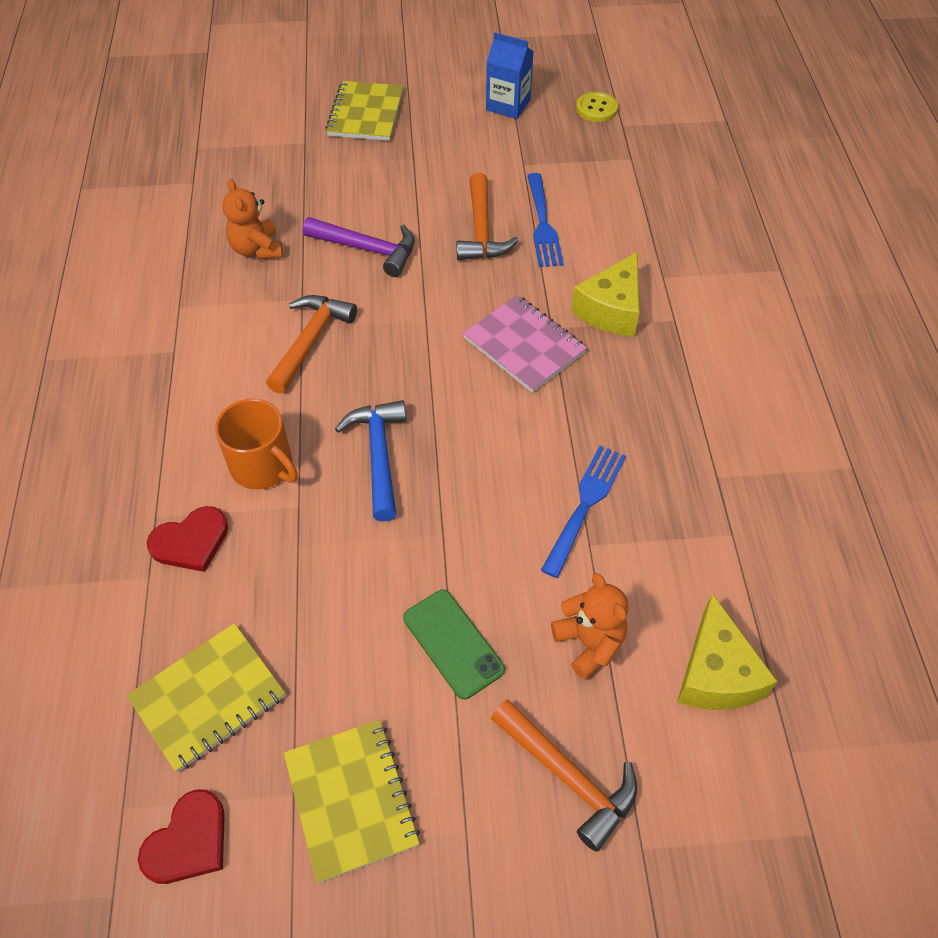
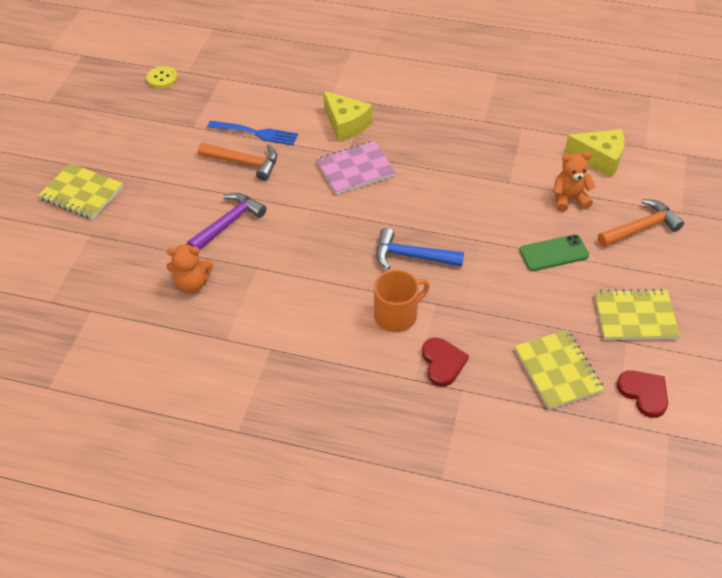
camera: 70 degrees left, 5 degrees down
(310, 341) = (299, 270): orange hammer -> none
(508, 105) = (127, 118): blue carton -> none
(585, 505) = (483, 176): blue fork -> none

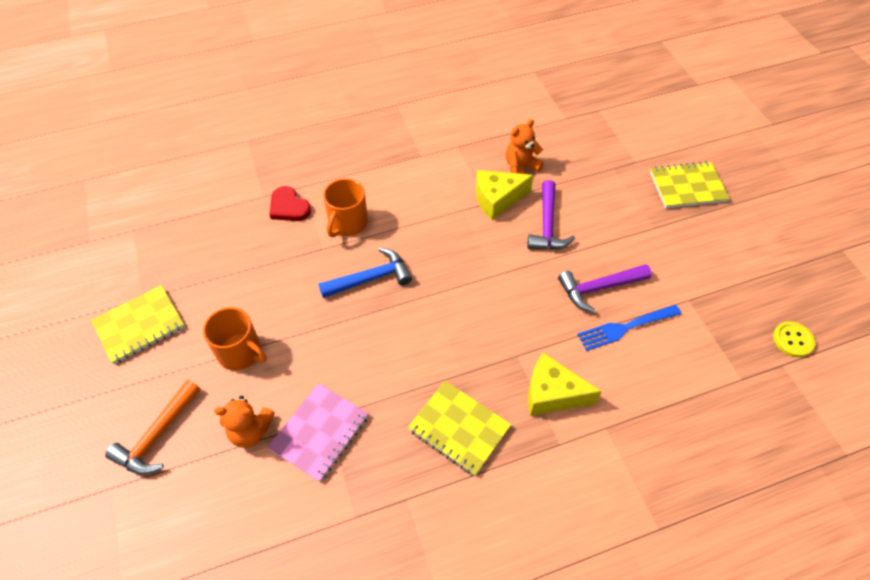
camera: 145 degrees right, 5 degrees up
(244, 162) = (599, 288): orange hammer -> purple hammer
(355, 169) = (493, 341): pink notebook -> pink notebook (319, 432)
(553, 253) = (240, 352): green phone -> orange mug
(557, 371) = (194, 245): yellow notebook -> yellow notebook (459, 428)
(569, 199) = (250, 431): orange teddy bear -> orange teddy bear turned 45 degrees clockwise
(599, 159) = (237, 518): yellow cheese -> yellow cheese (497, 199)
(644, 393) = (116, 261): red heart -> none

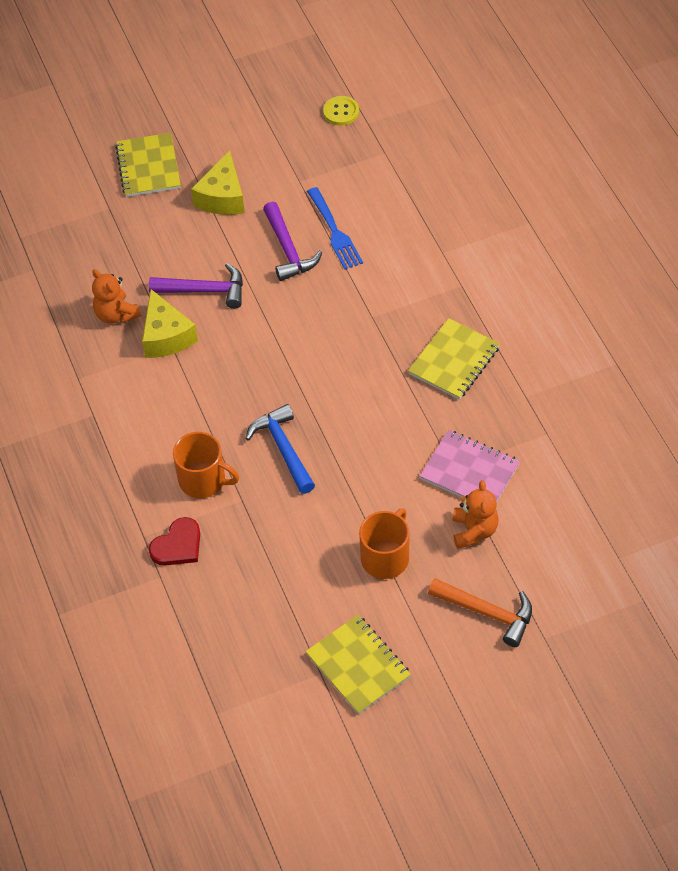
camera: 90 degrees left, 0 degrees up
(552, 394) = (412, 290): yellow cheese -> yellow cheese (222, 197)

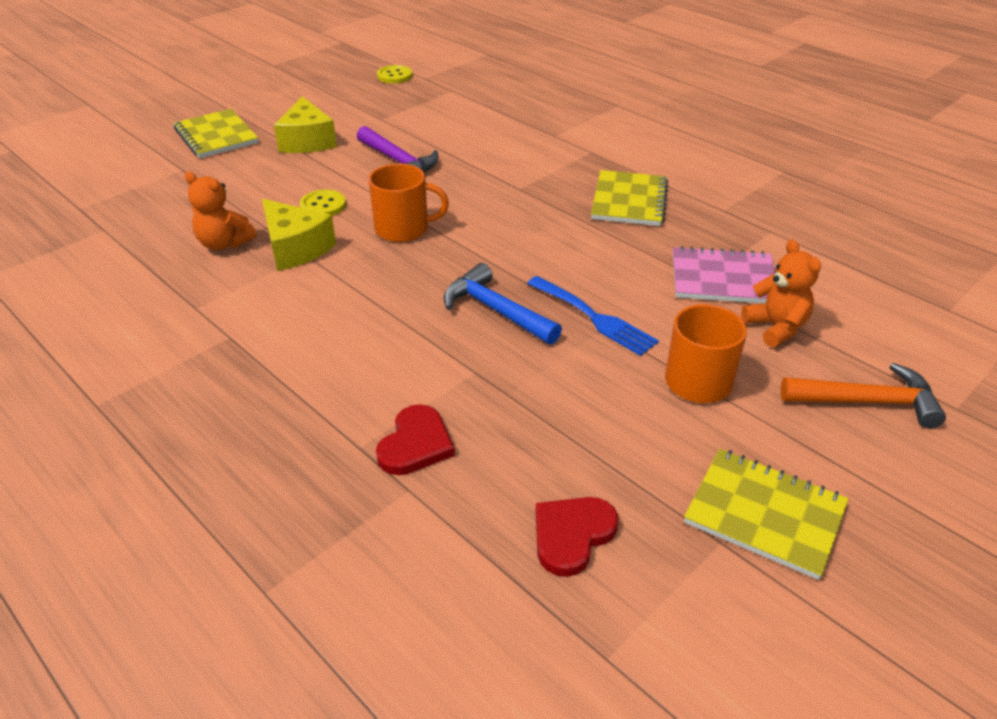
camera: 25 degrees left, 15 degrees down
(203, 480) = (412, 364): orange mug -> orange mug (403, 229)
(204, 290) = (323, 205): purple hammer -> yellow button
(238, 639) = (572, 535): none -> red heart
(334, 232) = (439, 142): blue fork -> blue fork (594, 317)

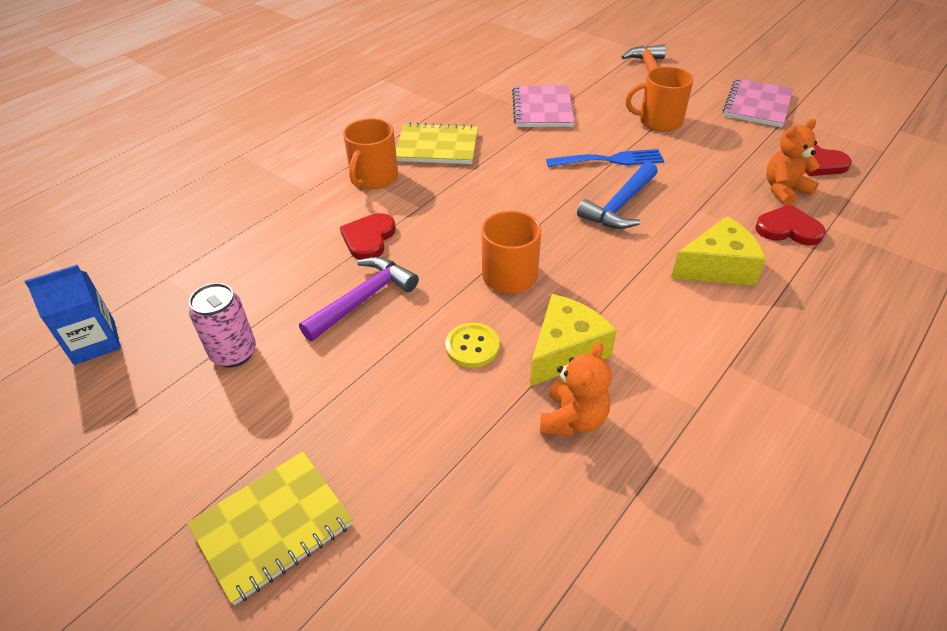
camera: 95 degrees left, 5 degrees up
(307, 141) = (301, 399): yellow cheese -> yellow cheese (717, 267)
(363, 117) = (234, 353): none -> pink can
(394, 76) = (94, 342): yellow button -> blue carton
(476, 163) = (369, 238): none -> red heart
(572, 166) = (373, 177): none -> orange mug
(594, 317) = (610, 160): blue fork -> blue fork turned 45 degrees clockwise
(764, 514) = (757, 105): yellow notebook -> pink notebook
(776, 327) = (591, 93): orange teddy bear -> orange teddy bear (784, 190)

